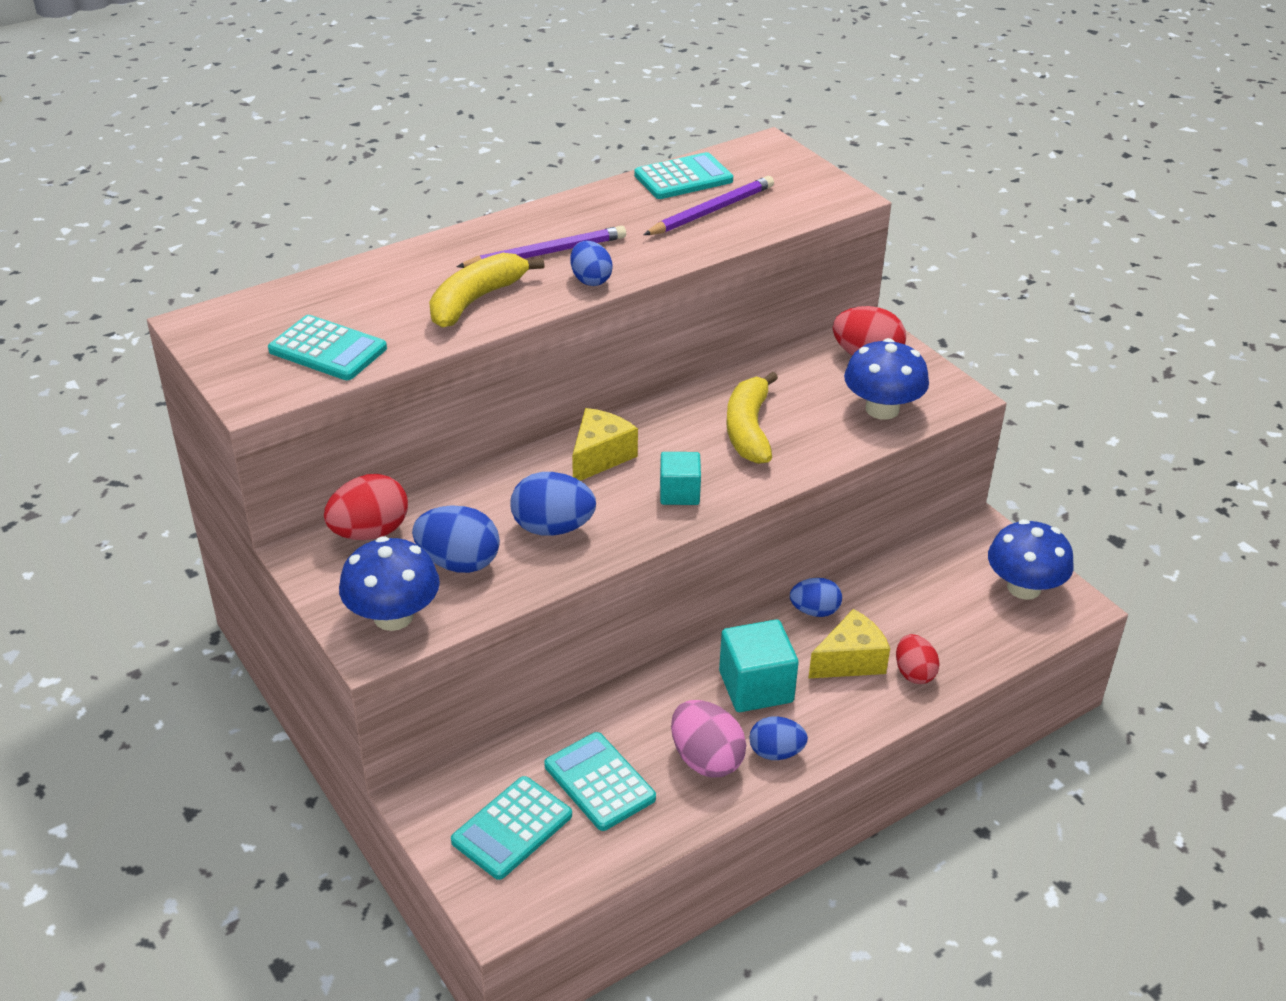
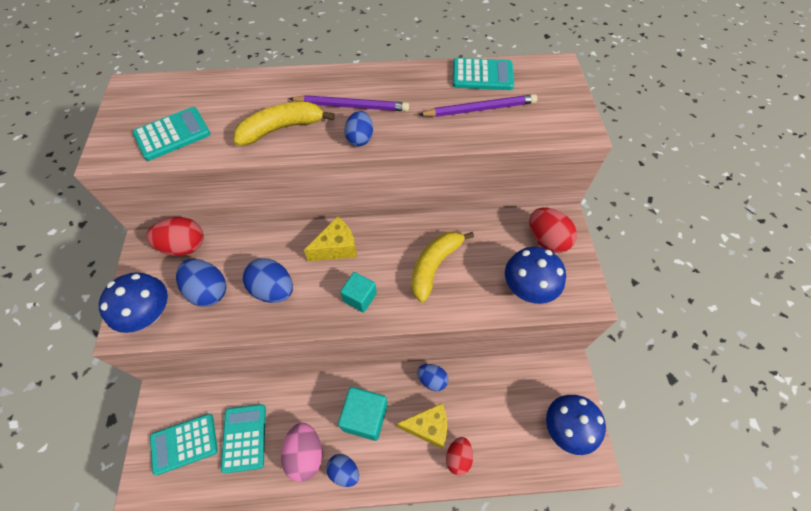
camera: 30 degrees right, 20 degrees up
(328, 349) = (172, 134): turquoise calculator -> turquoise calculator turned 90 degrees counterclockwise

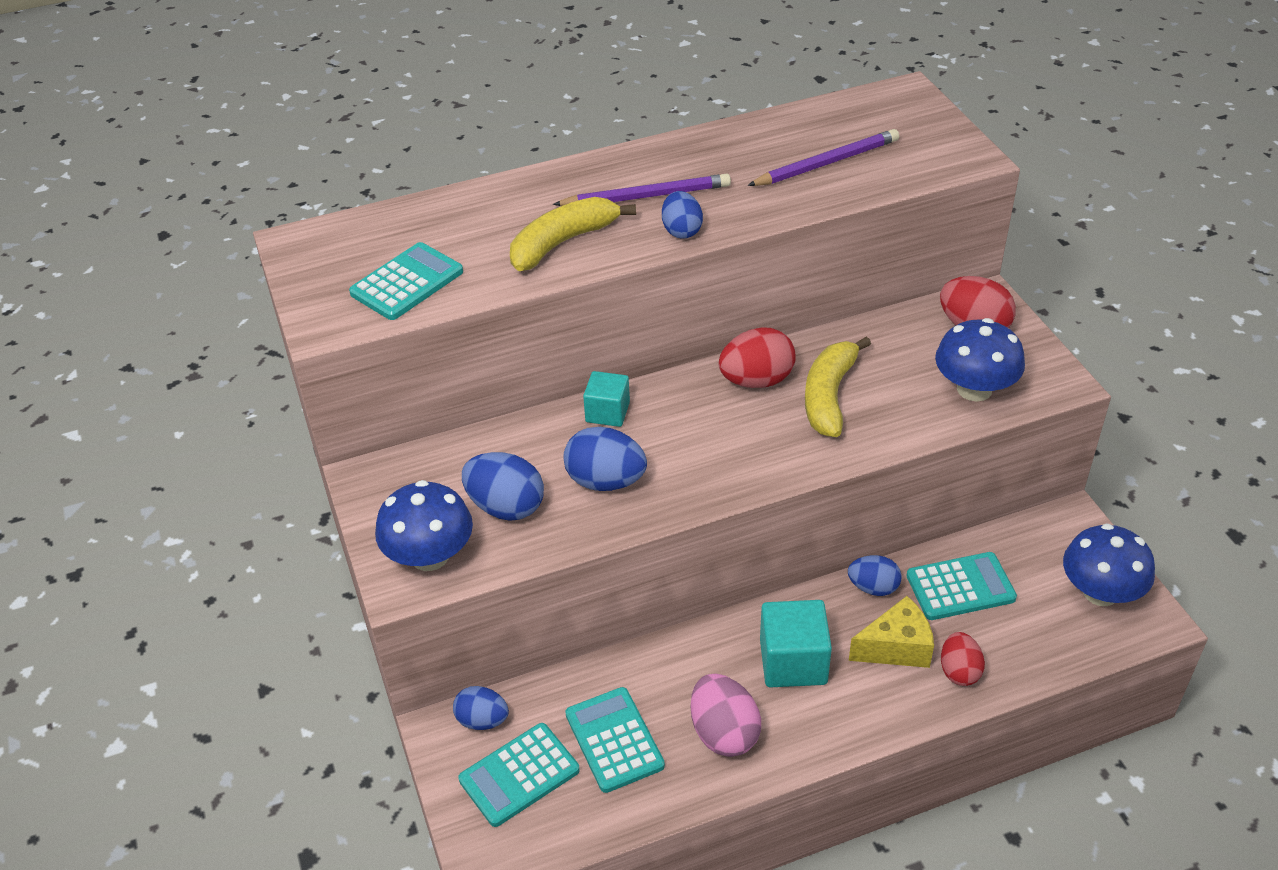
camera: 15 degrees left, 15 degrees down
(184, 246) = (431, 463): red egg -> red egg (756, 380)
(336, 248) = (672, 409): yellow cheese -> none
(344, 471) = (795, 737): blue egg -> blue egg (482, 720)
(360, 297) = (740, 459): turquoise cube -> turquoise cube (607, 412)
(482, 75) = (808, 123): turquoise calculator -> turquoise calculator (960, 587)

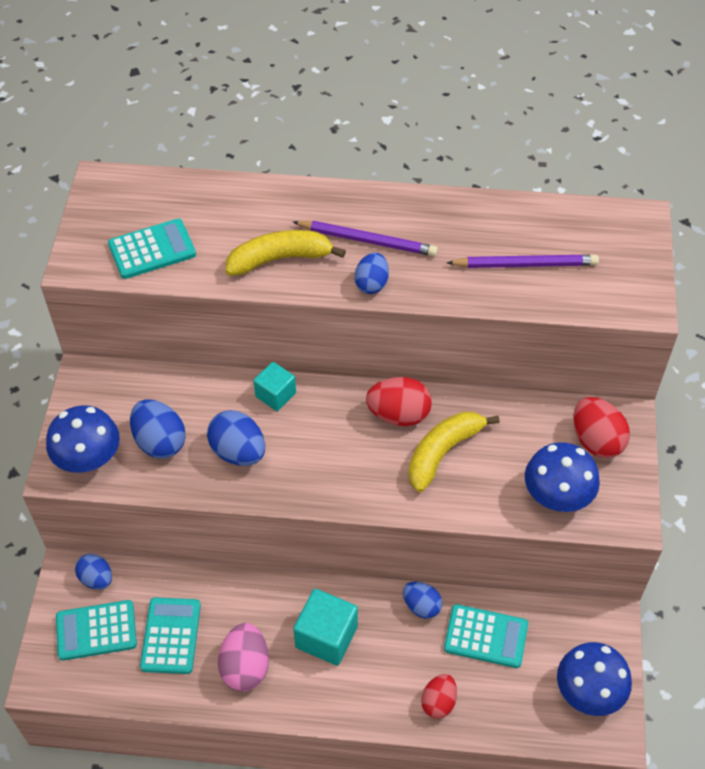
camera: 25 degrees right, 10 degrees up
(896, 647) = (406, 661): yellow cheese -> none

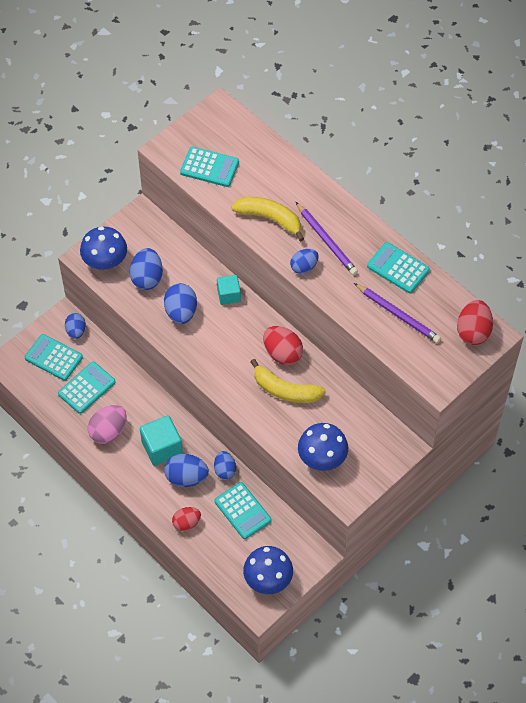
camera: 40 degrees right, 5 degrees up
(387, 649) = (186, 477): none -> blue egg
(443, 452) = (285, 390): yellow banana -> yellow banana turned 150 degrees counterclockwise
(473, 218) = (398, 268): none -> turquoise calculator
(596, 440) = (374, 445): red egg -> red egg (473, 331)

